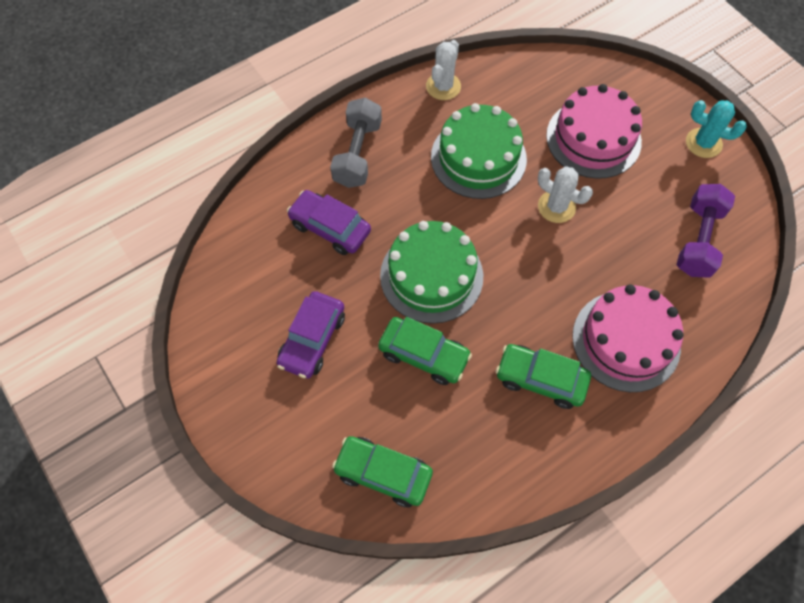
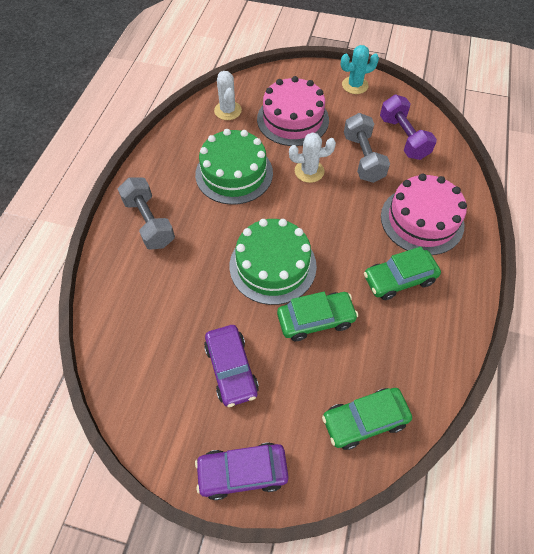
camera: 40 degrees left, 5 degrees down
(330, 228) = (174, 284): purple car -> purple car (242, 472)
(443, 86) = (170, 145): white cactus -> white cactus (228, 111)
(629, 231) = (363, 158): none -> grey dumbbell

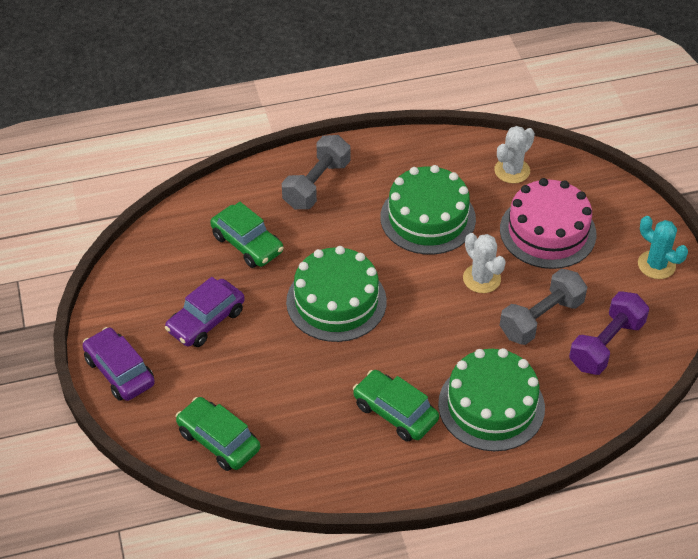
camera: 60 degrees right, 10 degrees down
(315, 319) = (298, 361): green car -> green car (247, 244)
(422, 220) = (491, 406): pink cake -> green cake

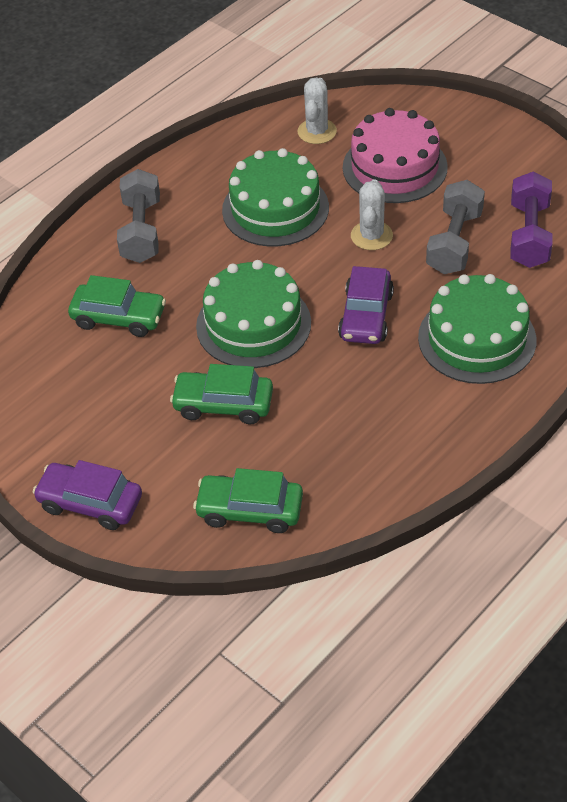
camera: 30 degrees left, 0 degrees up
(206, 320) = (139, 408): purple car -> purple car (366, 316)
(395, 412) = (396, 391): green car -> green car (223, 404)
(481, 279) = (371, 236): white cactus -> white cactus turned 75 degrees clockwise
(656, 265) = (512, 148): turquoise cactus -> none

